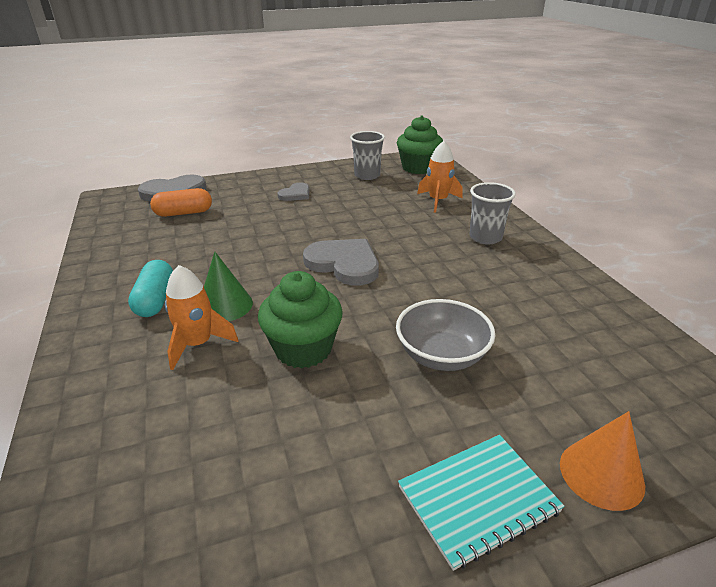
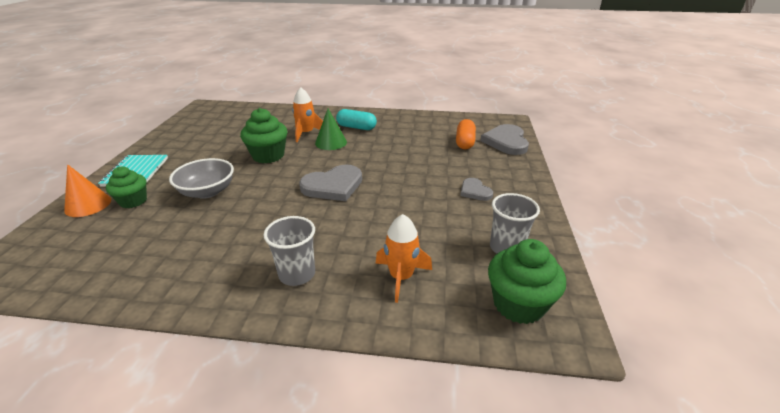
camera: 115 degrees right, 0 degrees up
(535, 420) = (133, 201): none -> green cupcake

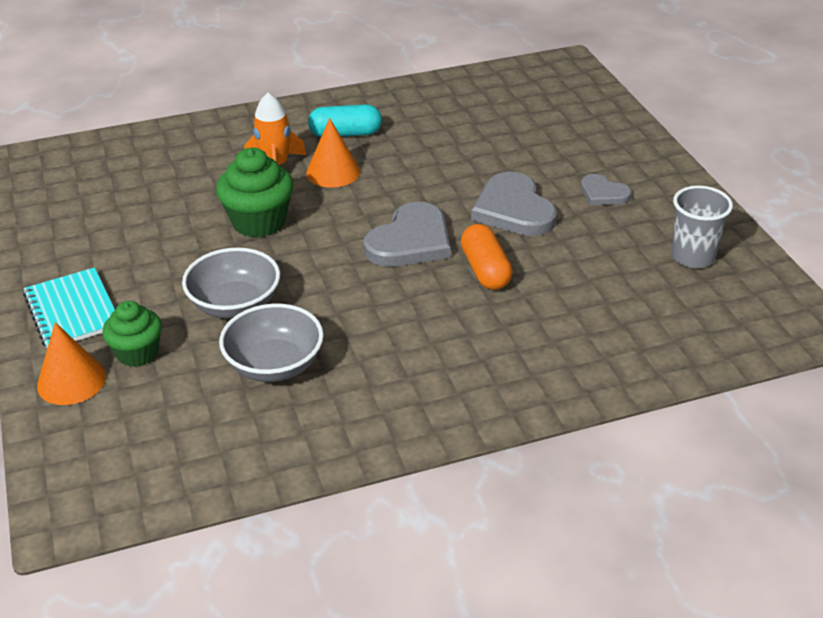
camera: 25 degrees left, 5 degrees up
(185, 230) = (274, 365): none -> grey bowl
(297, 274) = (484, 366): grey cup -> none
(331, 142) = (333, 172): green cone -> orange cone
(401, 277) = (605, 328): orange rocket -> none
(464, 142) = (531, 118): orange capsule -> orange capsule (485, 270)
(506, 142) = (587, 102): grey heart -> grey heart (513, 209)
(518, 304) = (746, 314): green cupcake -> none

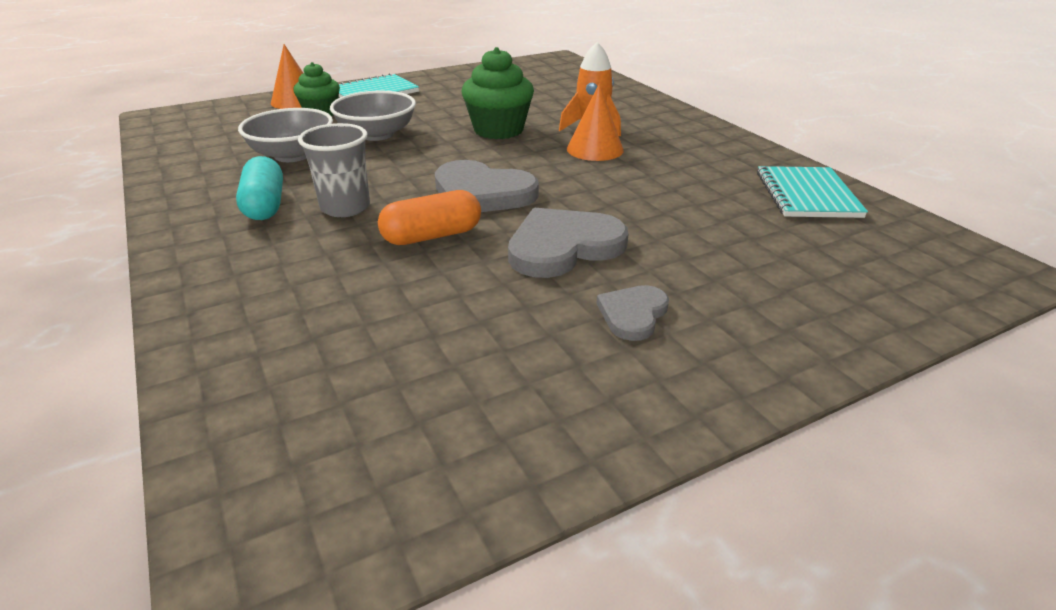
camera: 80 degrees right, 5 degrees down
(345, 134) = (671, 148): turquoise capsule -> turquoise capsule (265, 205)
(453, 95) = (807, 195): none -> turquoise notebook
(692, 257) = (481, 408): grey cup -> grey cup (345, 207)

